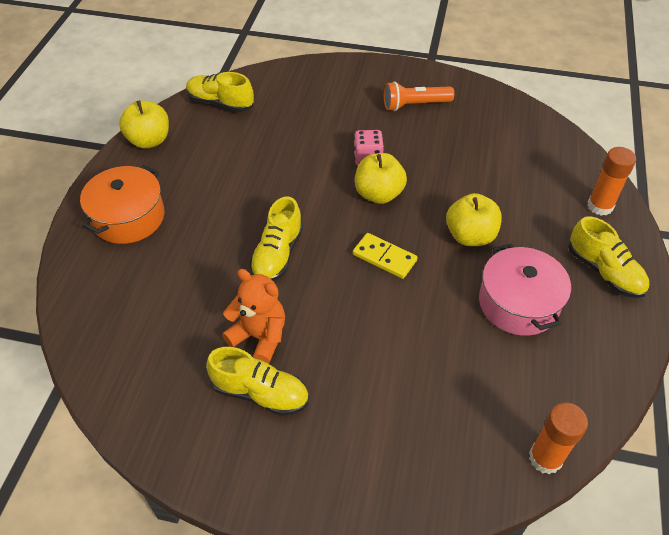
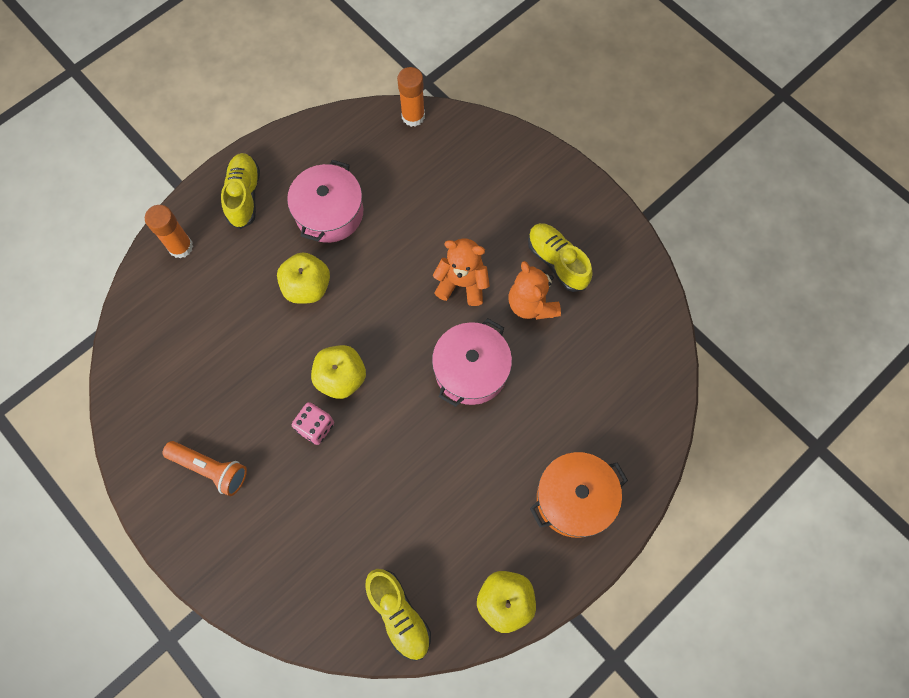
camera: 145 degrees left, 20 degrees up
(277, 254) = (471, 370): yellow shoe -> pink pot
(340, 316) = (462, 283): none -> orange teddy bear
(384, 257) = (390, 311): yellow domino -> none

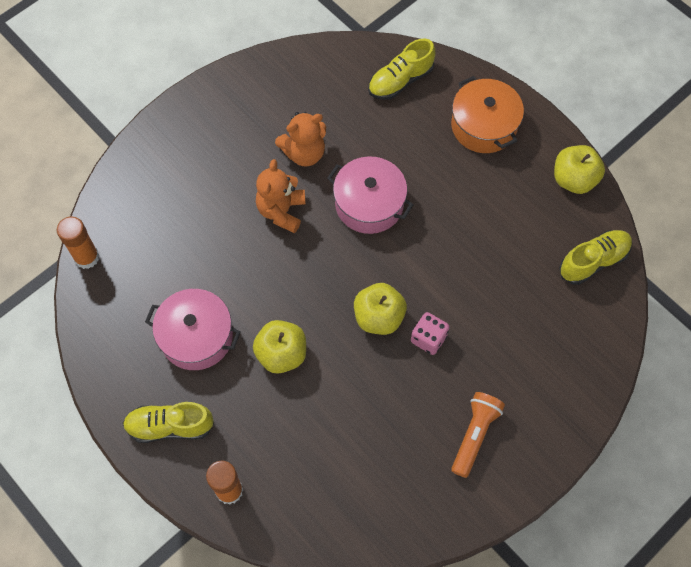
camera: 90 degrees left, 5 degrees down
(557, 261) = (261, 131): yellow shoe -> yellow shoe (400, 81)

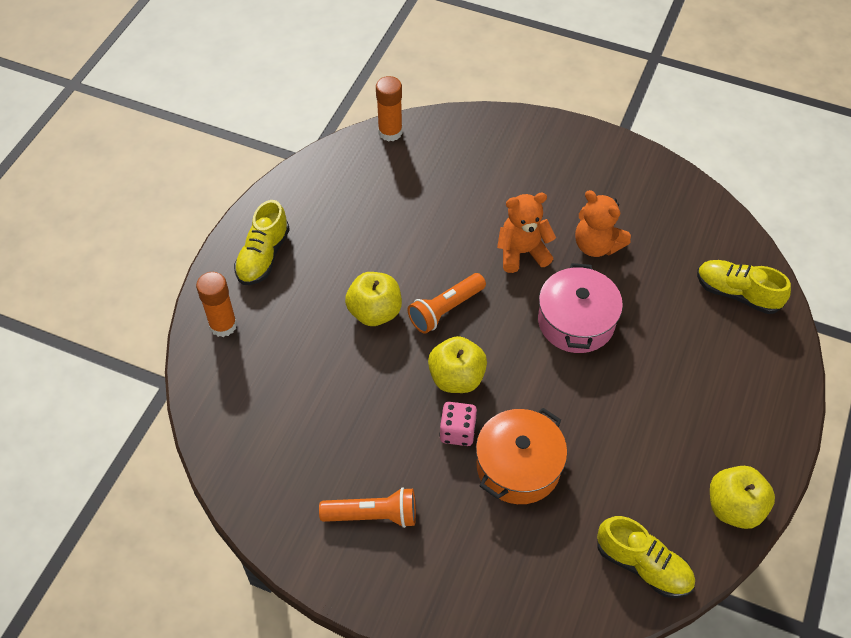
camera: 65 degrees right, 10 degrees down
(170, 426) = (263, 256): yellow shoe -> yellow shoe turned 135 degrees counterclockwise
(196, 337) = (357, 240): pink pot -> none
(308, 296) = (445, 309): none -> orange flashlight
(484, 125) = (739, 391): orange pot -> orange pot (518, 466)

